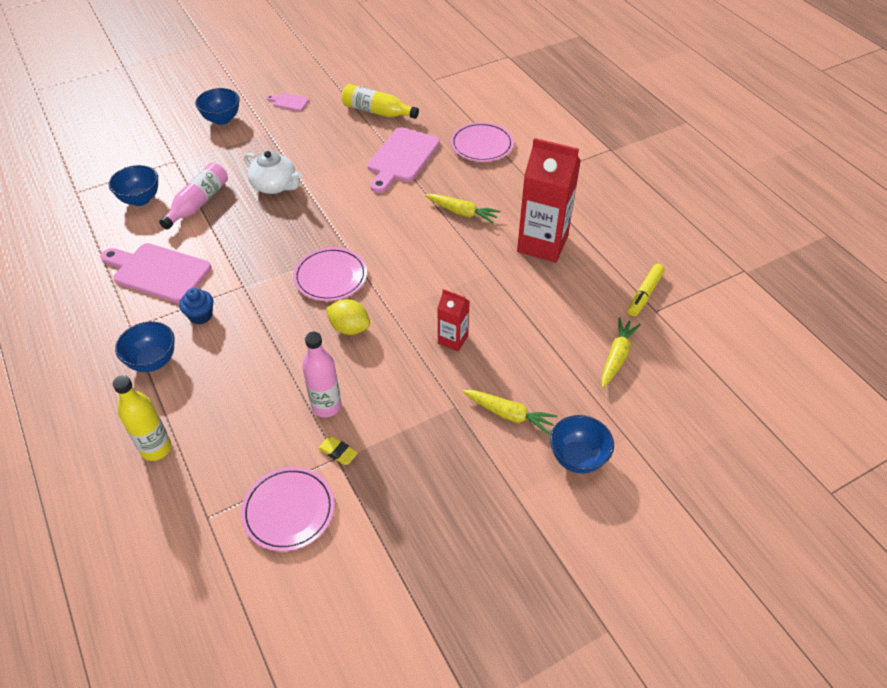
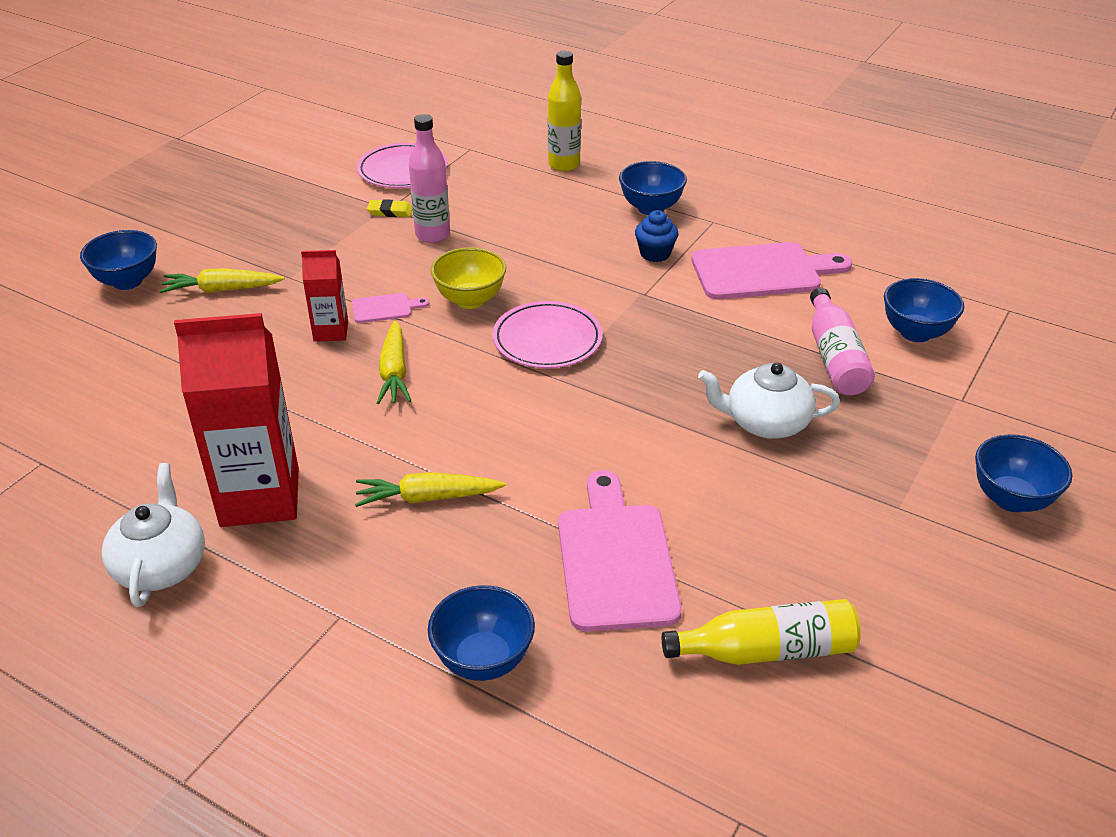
camera: 150 degrees right, 10 degrees down
(289, 102) = (958, 593): pink cutting board -> pink cutting board (385, 308)
(349, 328) = (470, 300): yellow lemon -> yellow bowl
(482, 145) = (483, 660): pink plate -> blue bowl
(600, 228) = (161, 566): none -> white teapot
(616, 357) = (96, 385): yellow carrot -> yellow carrot (394, 372)
(644, 294) = (62, 480): yellow marker -> none

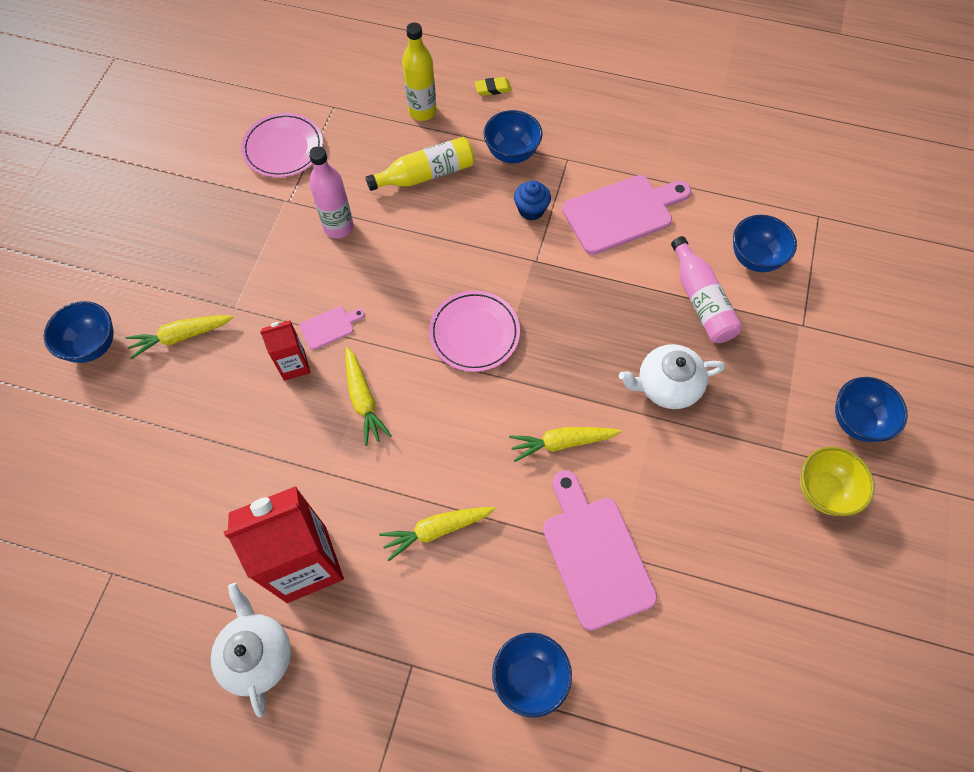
camera: 15 degrees left, 25 degrees up
(390, 212) = (291, 205): yellow eraser -> yellow eraser (493, 89)
(470, 300) = (397, 301): yellow bowl -> yellow bowl (823, 491)
(614, 449) = (562, 443): none -> yellow carrot
(766, 650) = (722, 612): yellow bottle -> yellow bottle (426, 174)

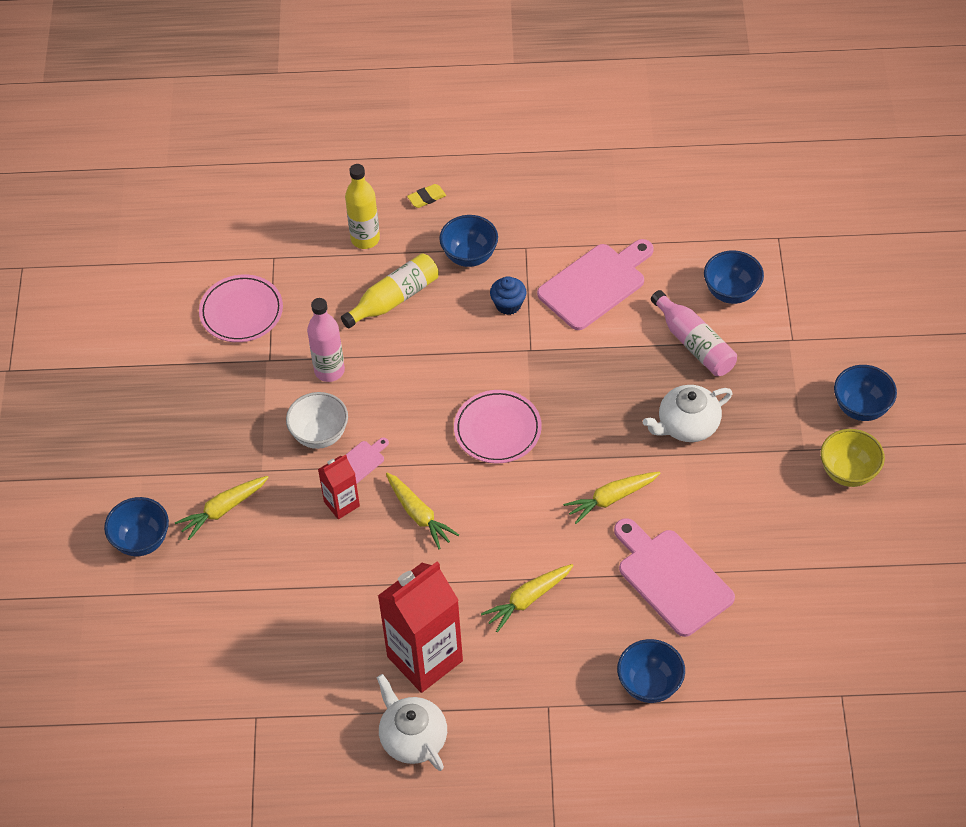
camera: 15 degrees left, 10 degrees down
(303, 288) = (320, 435): none -> white bowl

